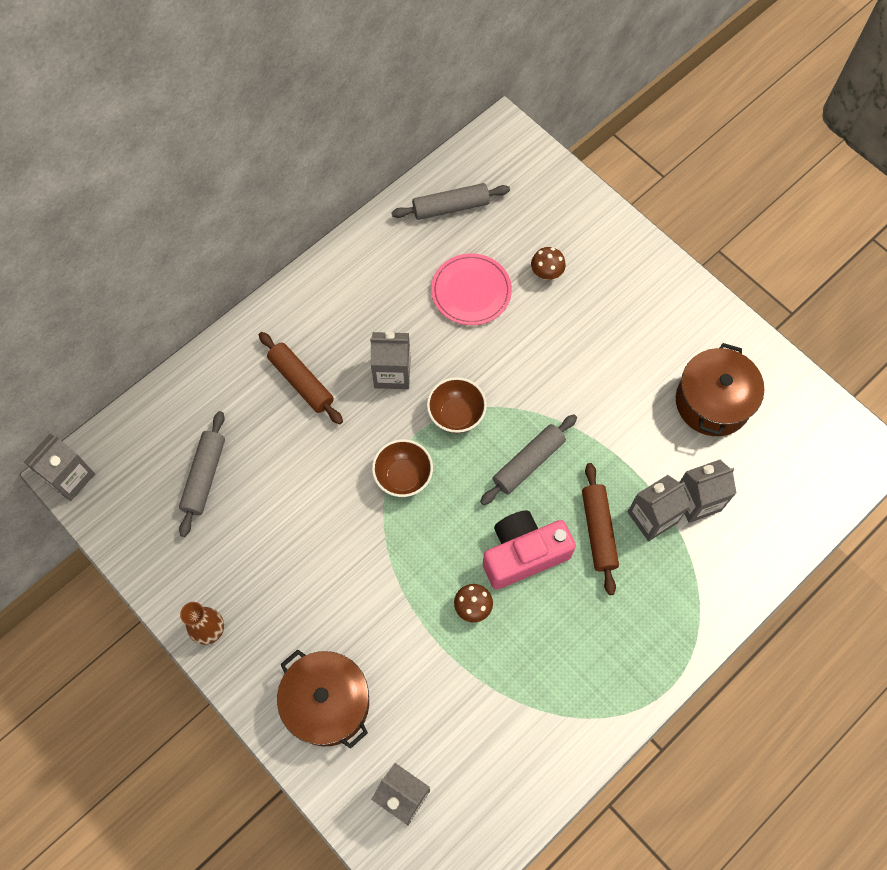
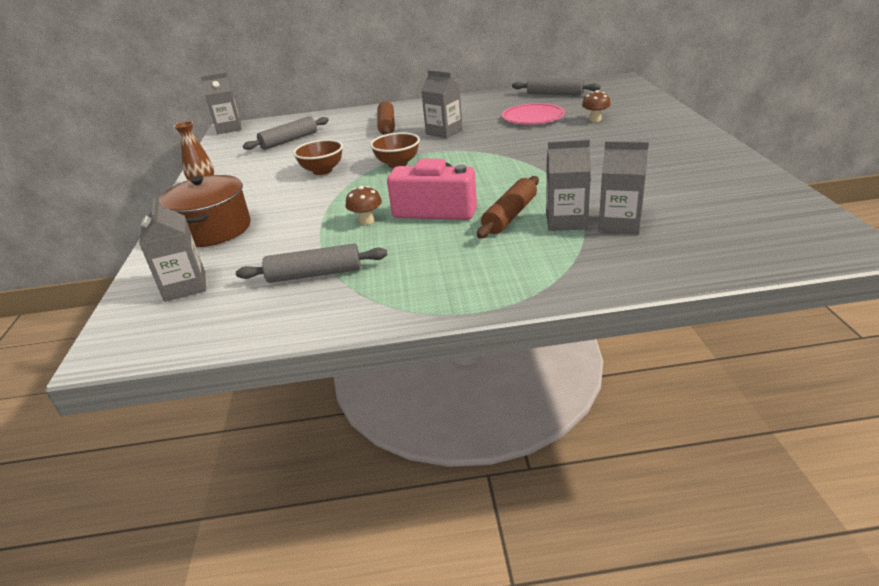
camera: 40 degrees right, 35 degrees down
(456, 415) = (464, 151): brown bowl -> brown bowl (322, 171)
(528, 463) = (491, 177): grey rolling pin -> grey rolling pin (315, 274)
(713, 402) = (684, 185): brown pot -> none

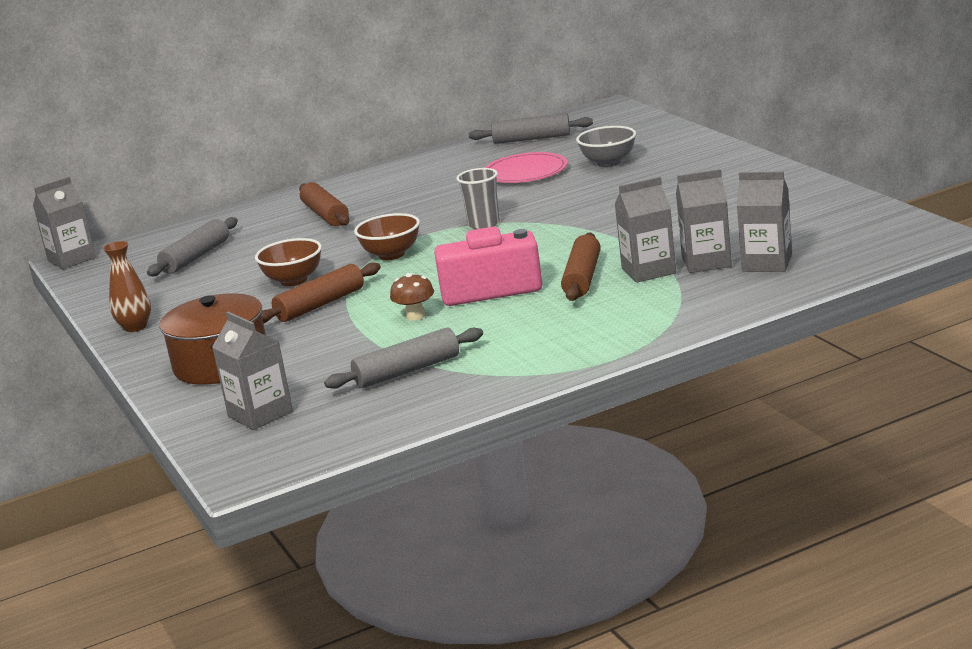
camera: 20 degrees left, 10 degrees down
(318, 194) = (320, 305): none -> brown rolling pin
(444, 132) = (418, 209): grey carton -> grey carton (767, 263)
(475, 152) = (484, 224): none -> grey cup
(595, 119) = (609, 162): brown mushroom -> grey bowl

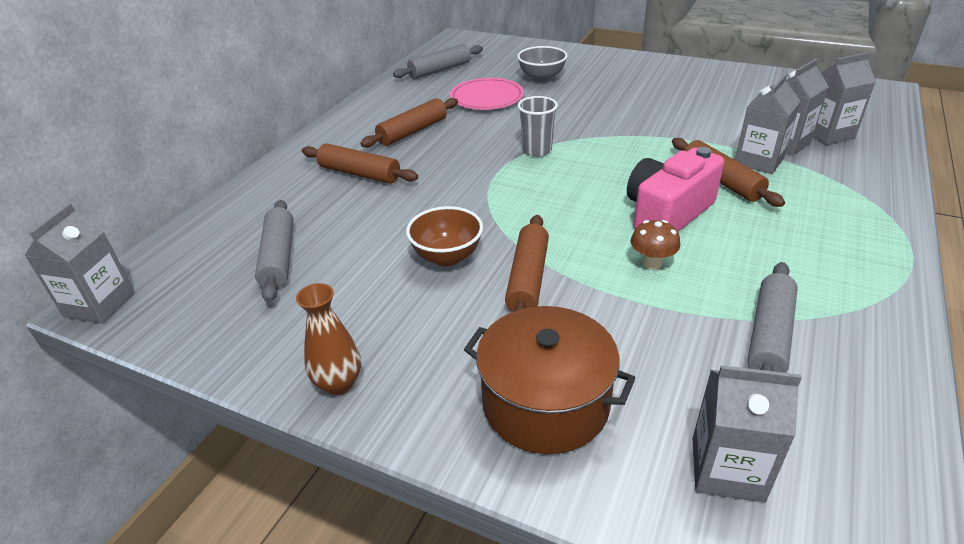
camera: 40 degrees left, 15 degrees up
(391, 255) = (503, 200): brown bowl -> none
(415, 190) = (412, 131): none -> brown rolling pin

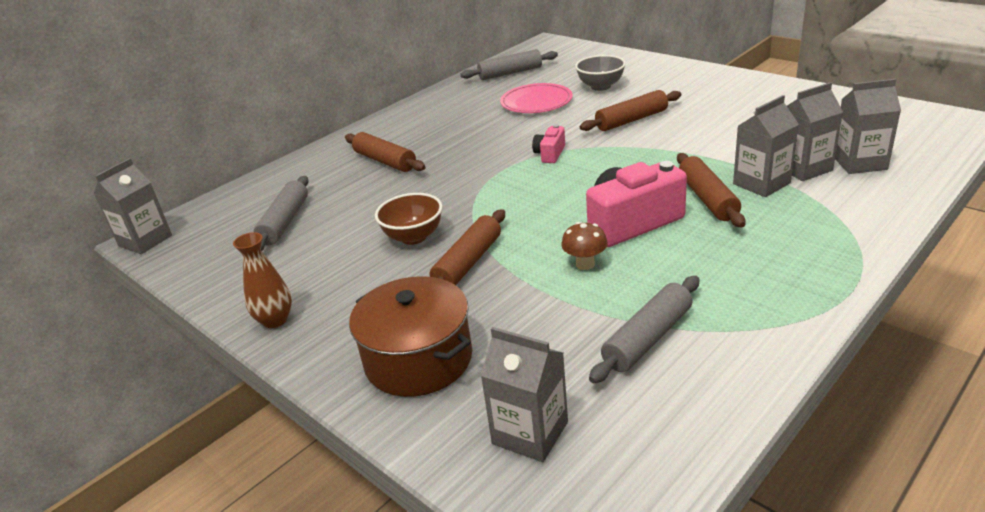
camera: 20 degrees right, 5 degrees down
(412, 131) = (451, 128): brown rolling pin -> brown rolling pin (631, 120)
(537, 150) = (550, 154): grey cup -> pink camera

